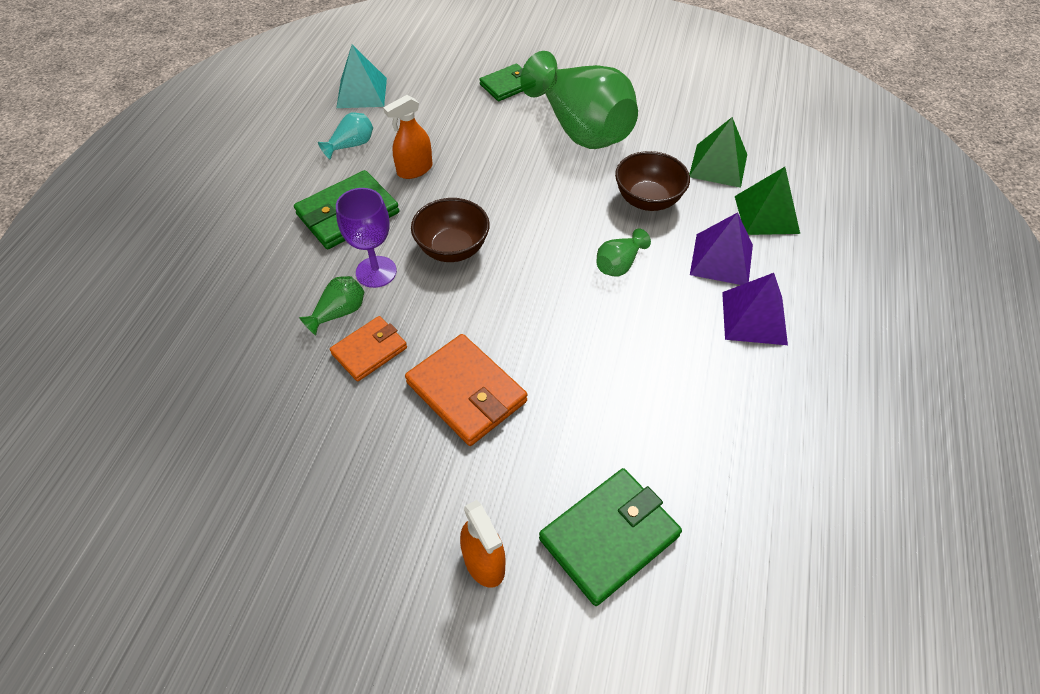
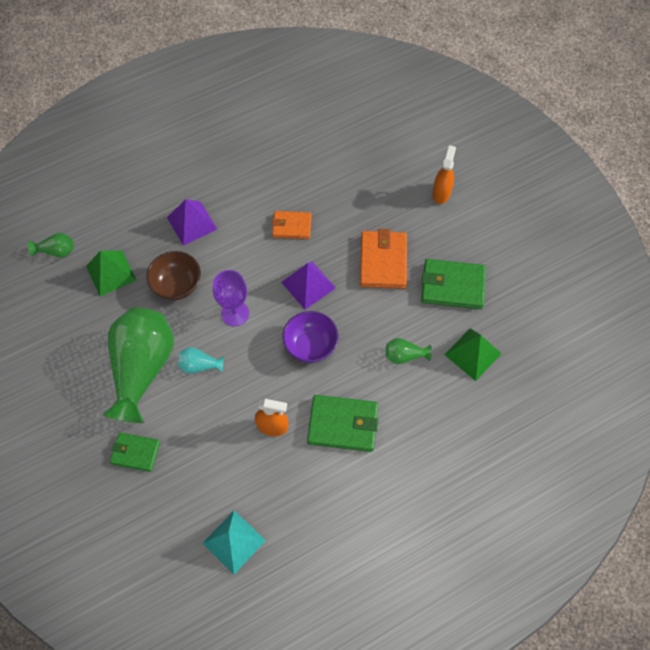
camera: 135 degrees left, 10 degrees up
(351, 145) = (289, 487): turquoise vase -> turquoise vase (200, 365)
(369, 351) = (408, 320): orange wallet -> orange wallet (292, 226)
(376, 272) = (364, 366): purple goblet -> purple goblet (235, 313)
(452, 249) = (310, 346): brown bowl -> purple bowl
(609, 537) = (387, 164): green wallet -> green wallet (452, 286)
(619, 264) = (241, 263): green vase -> green vase (56, 251)
(754, 318) = (220, 187): purple pyramid -> purple pyramid (308, 285)
(766, 214) = (135, 225): green pyramid -> green pyramid (473, 354)

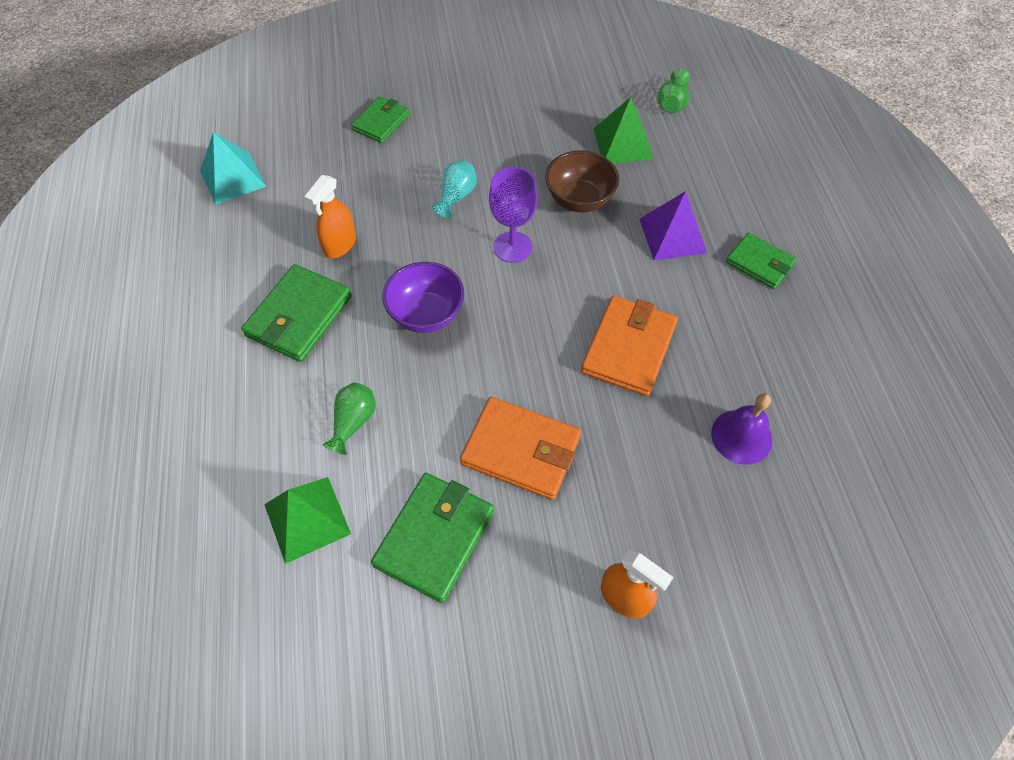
camera: 110 degrees right, 5 degrees down
(142, 369) = (478, 146): green vase -> none
(199, 173) = (759, 263): none -> green wallet
(292, 226) = (629, 348): orange wallet -> orange wallet, size x1.57
(308, 285) = (521, 340): purple pyramid -> none
(328, 161) = (741, 436): none -> purple bell

